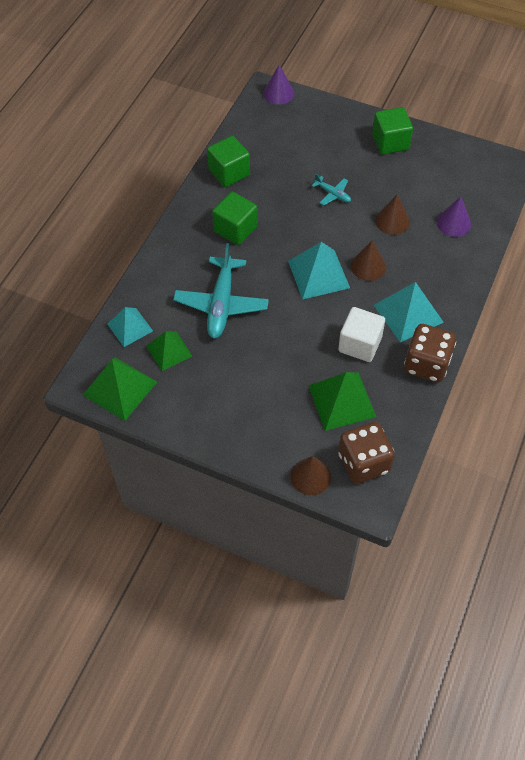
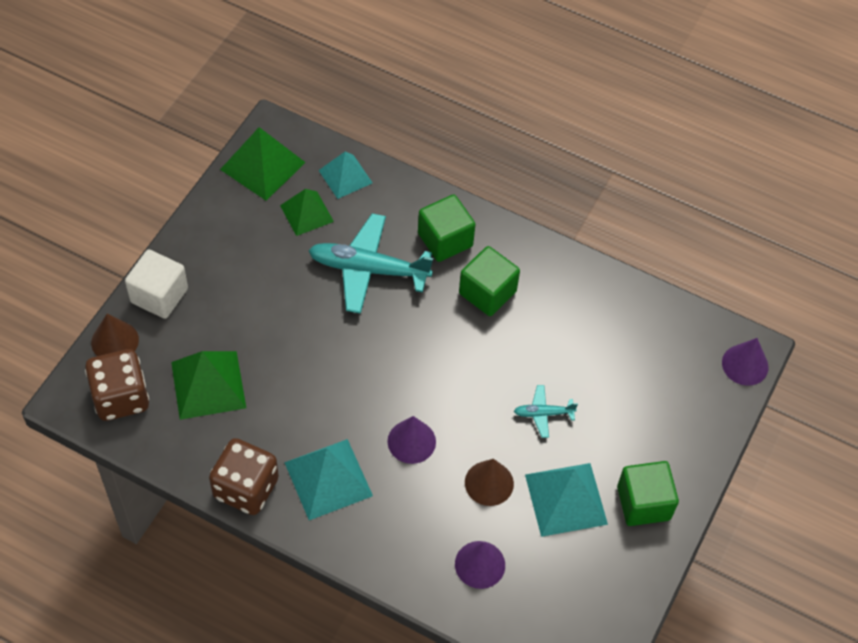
camera: 90 degrees right, 0 degrees up
(229, 172) = (588, 292): green cube -> green cube (445, 240)
(318, 274) = (404, 381): turquoise pyramid -> turquoise pyramid (566, 499)
(333, 194) = (543, 413): turquoise plane -> turquoise plane turned 45 degrees clockwise
(360, 344) = (287, 415): white cube -> white cube (159, 295)
(368, 266) = (411, 441): brown cone -> purple cone

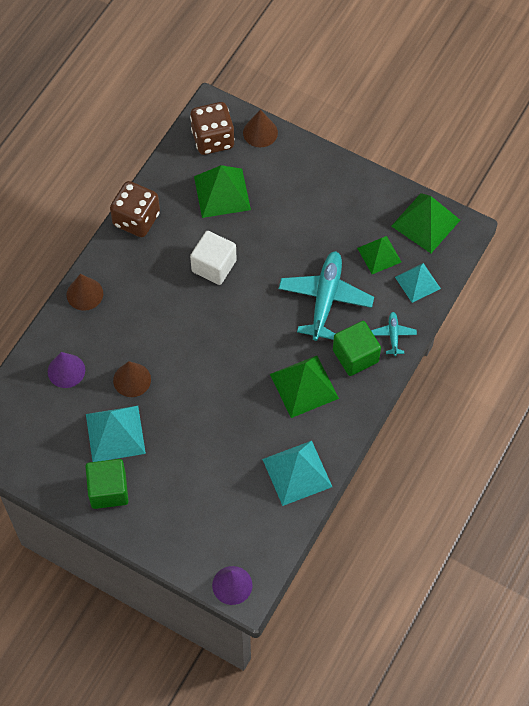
camera: 95 degrees right, 5 degrees up
(159, 295) = (300, 158): white cube -> white cube (214, 266)
(328, 479) = (141, 271): turquoise pyramid -> turquoise pyramid (297, 472)
(363, 548) = (84, 294): none -> brown cone
(411, 441) = (169, 327): purple cone -> none
(487, 292) = (304, 386): green cube -> green pyramid
(543, 413) = (190, 422): turquoise plane -> turquoise plane (393, 335)

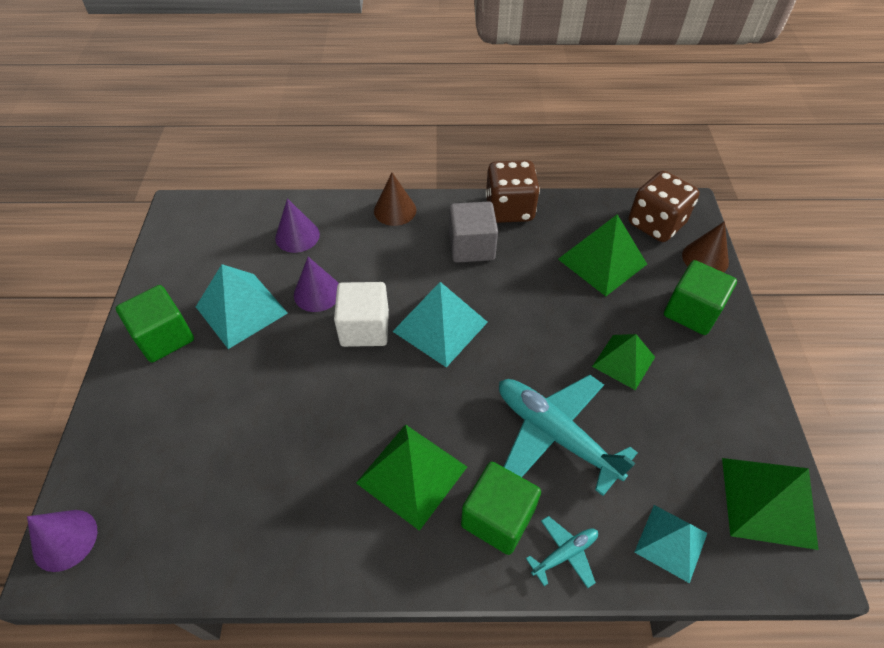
camera: 60 degrees right, 10 degrees down
(132, 380) = (317, 293): brown cone -> purple cone
(155, 263) = (471, 247): none -> grey cube
(214, 266) = (508, 297): white cube -> white cube (364, 328)
(293, 170) = (691, 311): none -> green cube
(297, 472) = (274, 535): turquoise pyramid -> turquoise pyramid (440, 326)
(325, 299) = (554, 434): turquoise plane -> turquoise plane turned 120 degrees counterclockwise
(379, 255) = (668, 466): green pyramid -> green pyramid (623, 361)

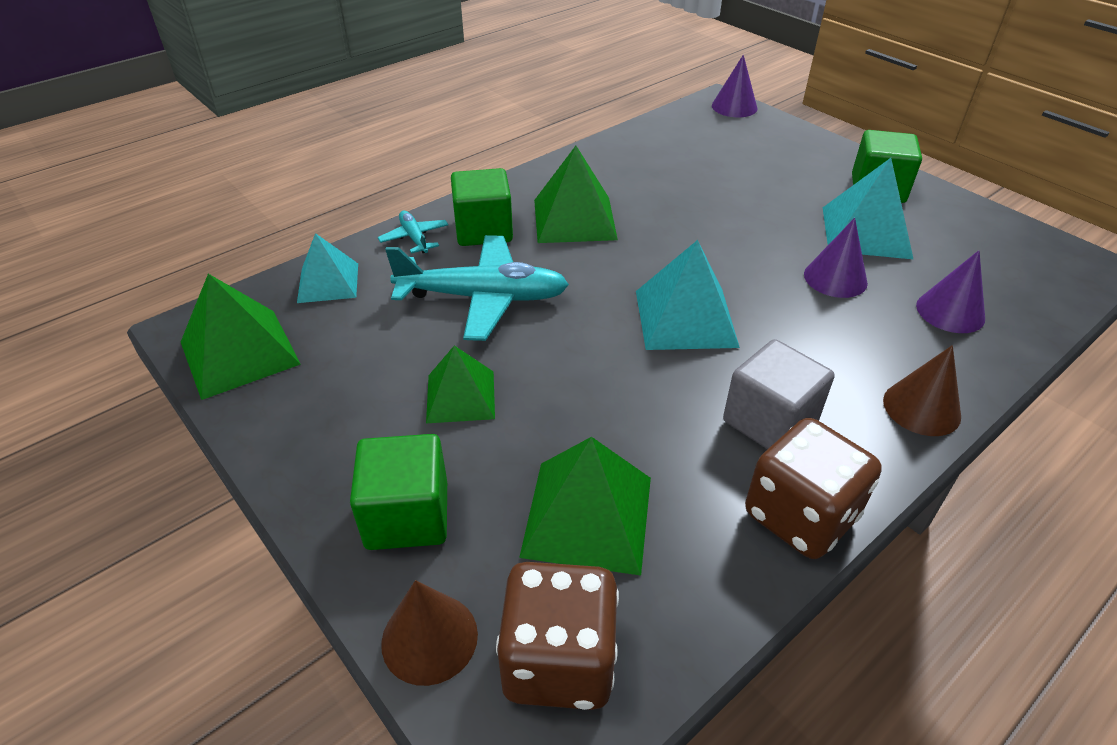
camera: 140 degrees right, 10 degrees down
(364, 328) = (748, 277): white cube -> none
(565, 553) = (414, 238): turquoise plane -> turquoise plane turned 135 degrees clockwise

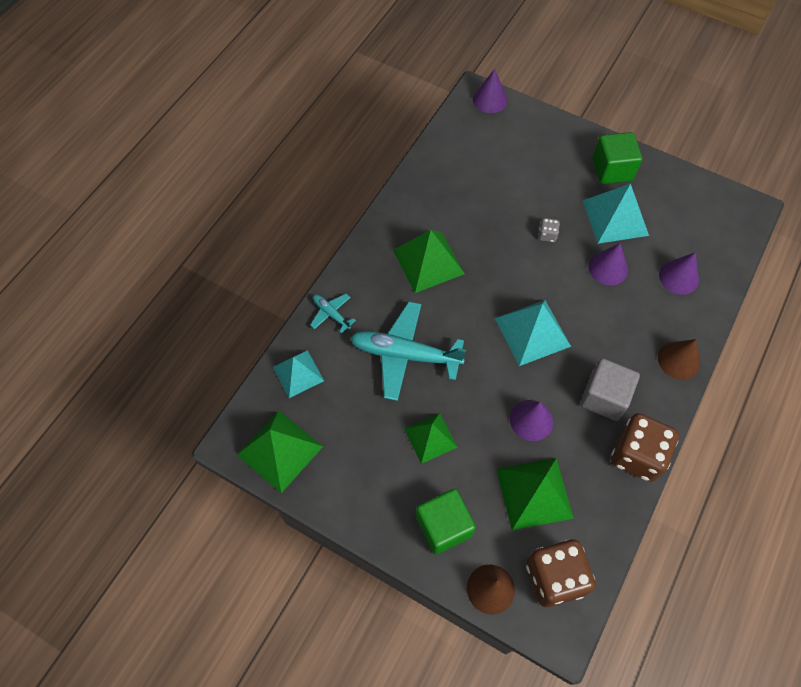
camera: 20 degrees left, 20 degrees up
(483, 230) = (373, 292): green cube -> none
(483, 298) = (404, 354): turquoise plane -> turquoise plane turned 150 degrees counterclockwise
(632, 418) = (531, 420): none -> purple cone
(755, 228) = (547, 235): none -> grey dice

